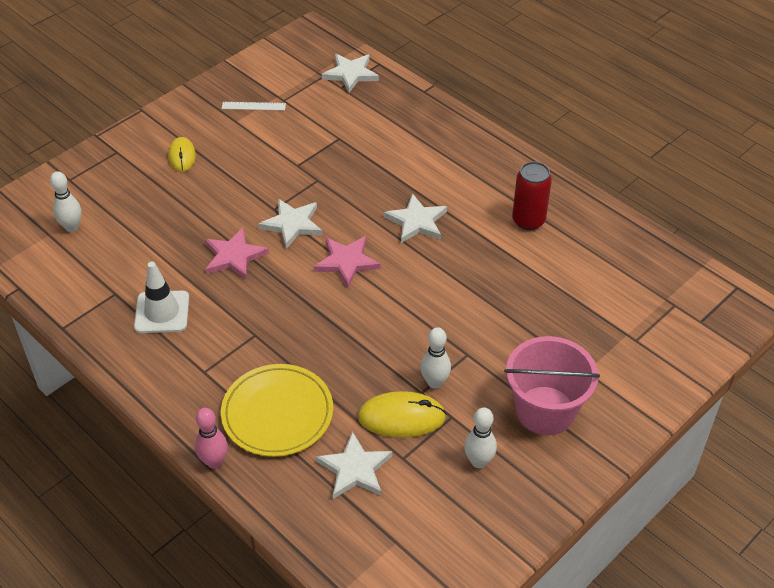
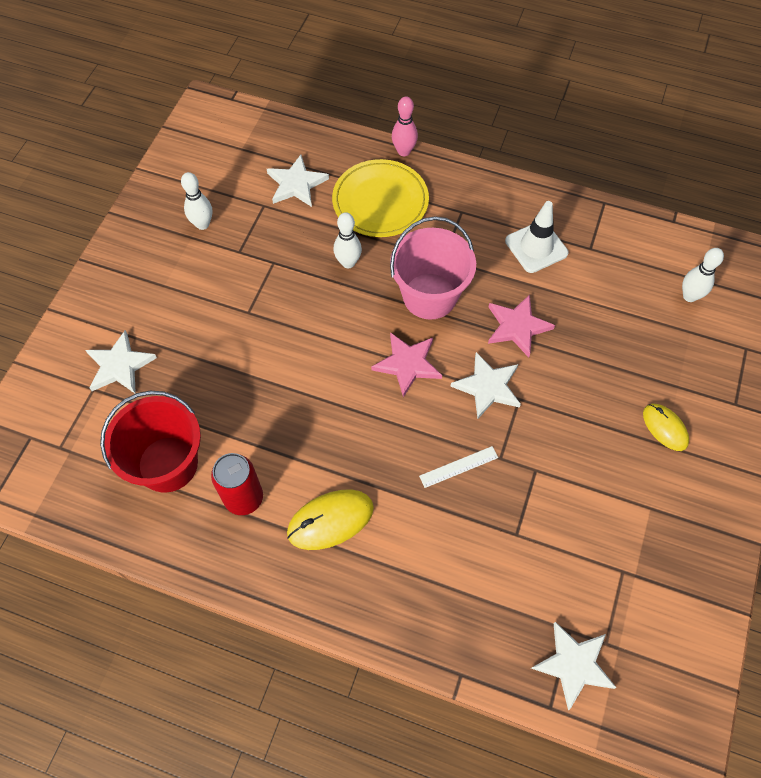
camera: 155 degrees right, 15 degrees up
(253, 106) = (649, 543): white ruler -> white ruler (458, 466)
(401, 417) = (279, 235): yellow mouse -> yellow mouse (330, 520)
(416, 221) = (364, 445): white star -> white star (120, 366)
(435, 382) = (265, 275): white bowling pin -> white bowling pin (348, 262)
(545, 410) = (161, 286): pink bucket -> pink bucket (429, 296)
(583, 262) = (168, 464): none -> red bucket

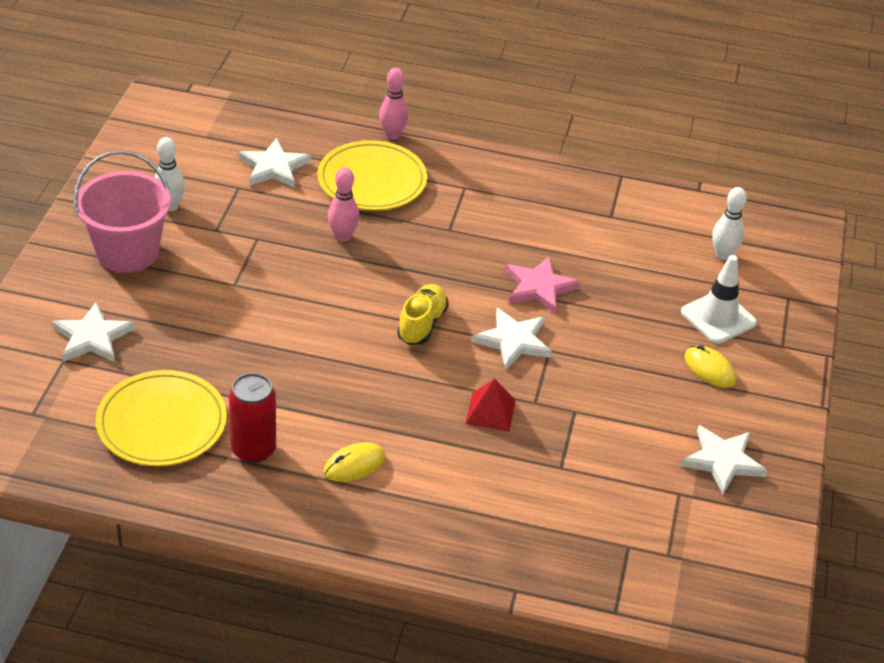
camera: 10 degrees left, 20 degrees down
(168, 464) = (162, 423): red bucket -> yellow plate
(330, 520) = (354, 464): yellow mouse -> yellow mouse, size x0.66
(348, 262) = (343, 236): white bowling pin -> pink bowling pin
(407, 364) = (422, 324): pink star -> yellow shoe
(429, 296) = (438, 263): pink bucket -> pink bucket (127, 252)
(458, 466) = (490, 412): white ruler -> red pyramid
(536, 247) = (551, 216): white traffic cone -> white traffic cone (718, 317)
(574, 664) = (636, 574): white star -> white star (722, 461)

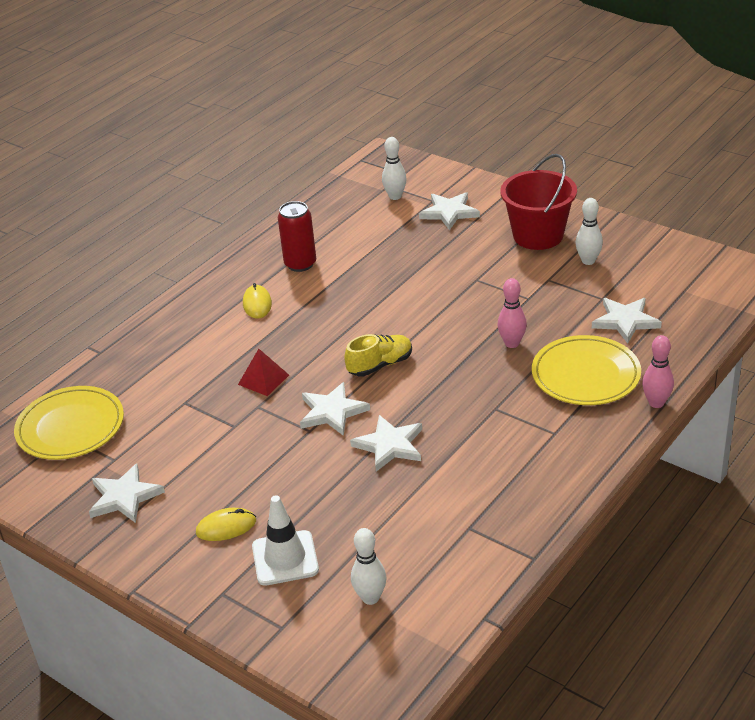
camera: 120 degrees right, 5 degrees down
(62, 399) = (395, 196): none -> white bowling pin
(127, 252) = (538, 235): pink bucket -> red bucket
(162, 423) = (349, 231): yellow plate -> yellow plate (70, 427)
(422, 324) = (380, 365): yellow shoe -> yellow shoe turned 75 degrees counterclockwise
(539, 287) = (389, 445): pink star -> white star

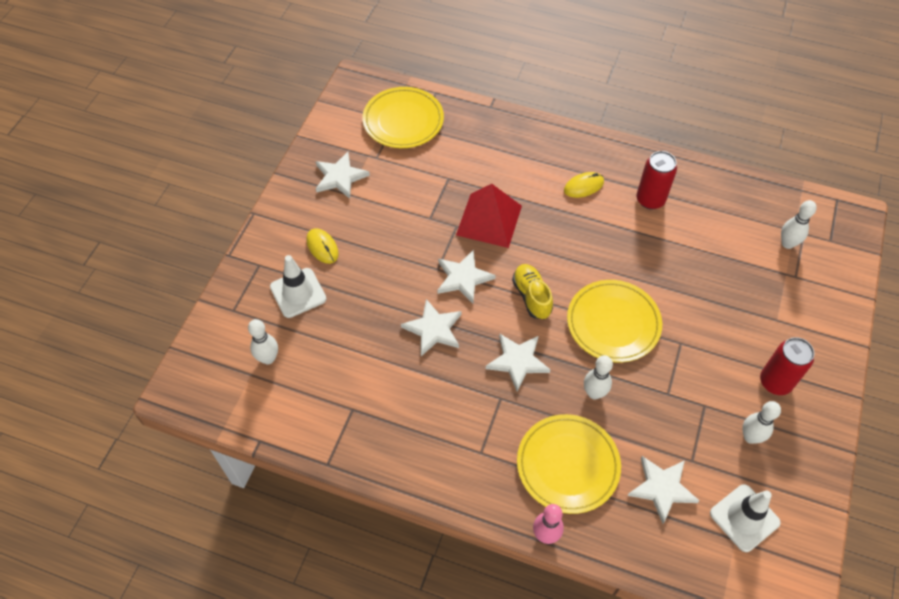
camera: 70 degrees right, 20 degrees up
(263, 379) = (489, 220): red pyramid -> red pyramid, size x1.76
(380, 365) = (531, 296): yellow shoe -> yellow shoe turned 150 degrees counterclockwise
(437, 316) = (613, 323): none -> yellow plate
(449, 212) = (780, 295): white star -> white star (517, 361)
(512, 343) = (594, 393): pink bowling pin -> white bowling pin
(538, 235) = (775, 382): red bucket -> red can
(665, 281) = (744, 518): none -> white traffic cone

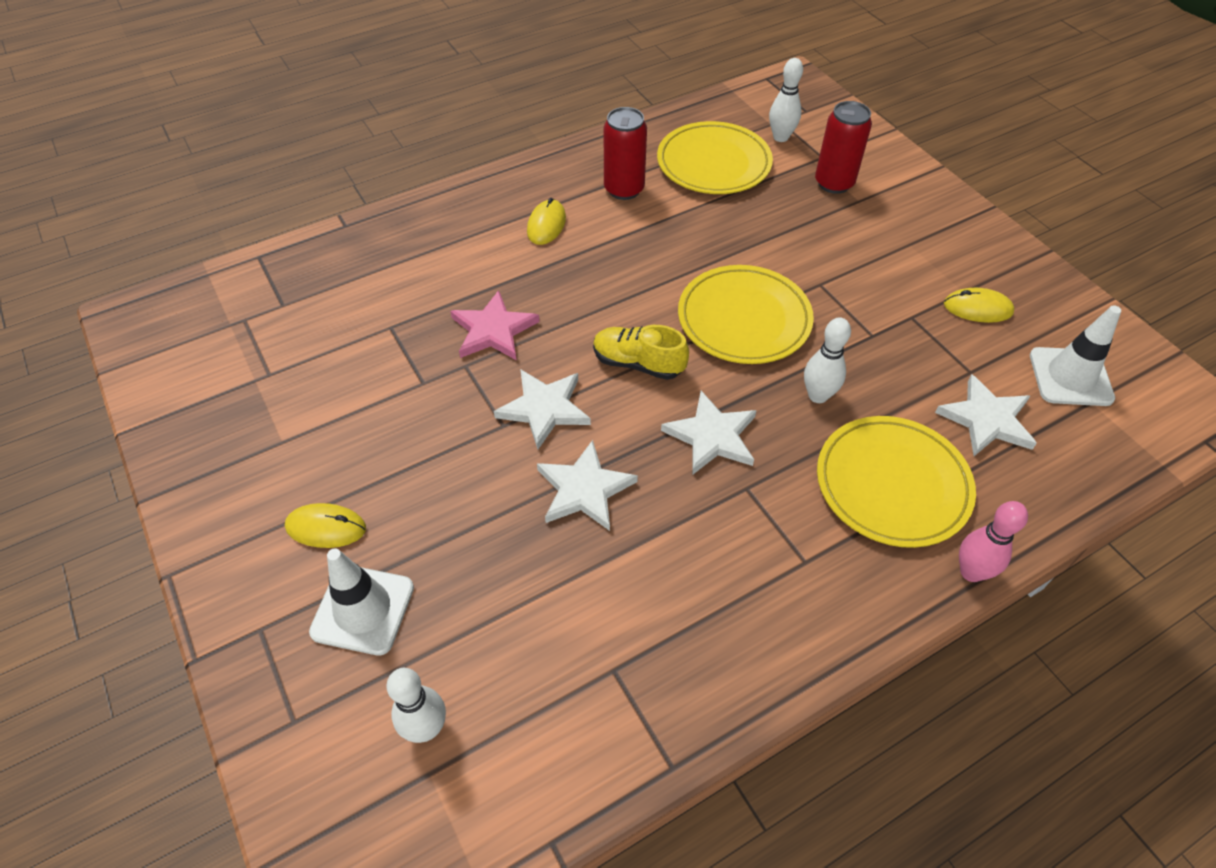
camera: 50 degrees left, 5 degrees down
(340, 177) = (246, 432): white star -> none
(403, 121) = (254, 311): yellow plate -> yellow plate (713, 163)
(489, 220) = (493, 330): red pyramid -> pink star
(750, 437) = (977, 308): white bowling pin -> yellow mouse
(775, 382) = (929, 248): red can -> red can (834, 183)

